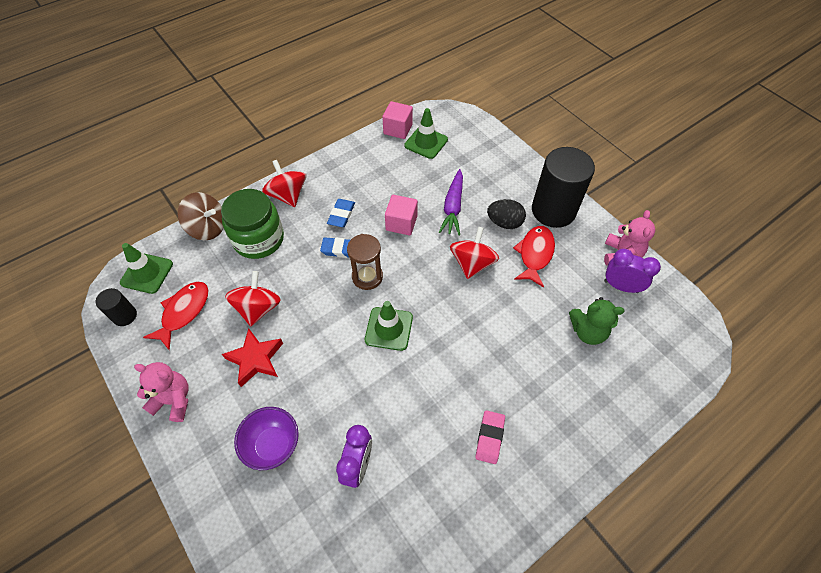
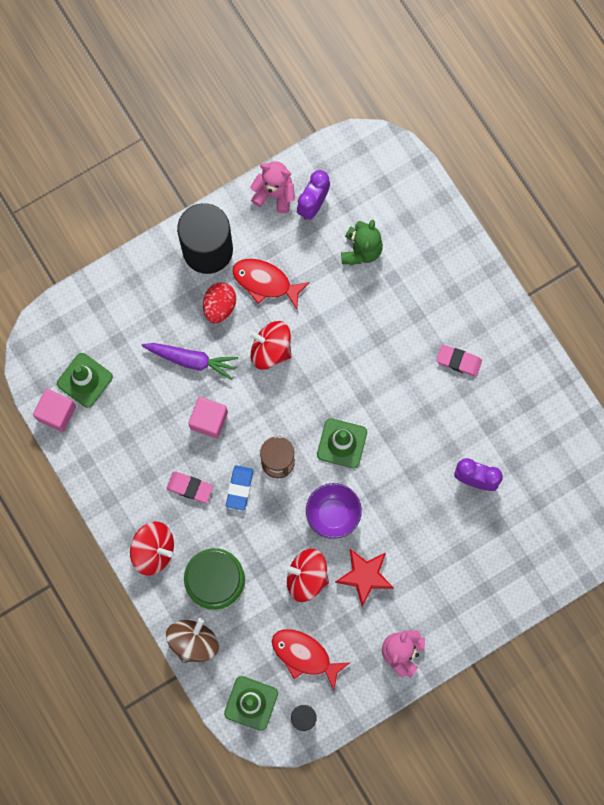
camera: 85 degrees left, 20 degrees up
(273, 445) = (452, 555): purple bowl -> purple bowl (333, 514)
(288, 195) = (153, 550): red spinning top -> red spinning top turned 135 degrees counterclockwise
(341, 215) = (190, 487): blue eraser -> pink eraser
(504, 223) = (219, 306): black egg -> red egg

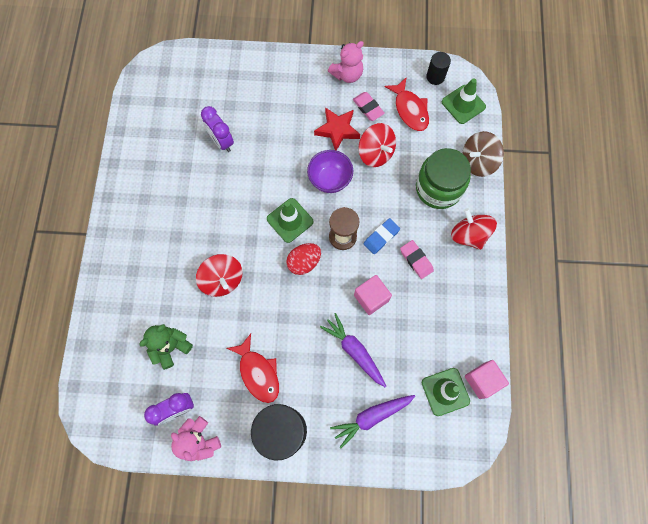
camera: 145 degrees left, 5 degrees down
(137, 313) = (371, 417): none -> purple carrot
(219, 306) = (305, 378): red egg -> red egg (304, 262)
(271, 350) = (291, 318): red spinning top -> red spinning top (222, 280)
(458, 361) = (169, 221): pink eraser -> pink eraser (368, 108)

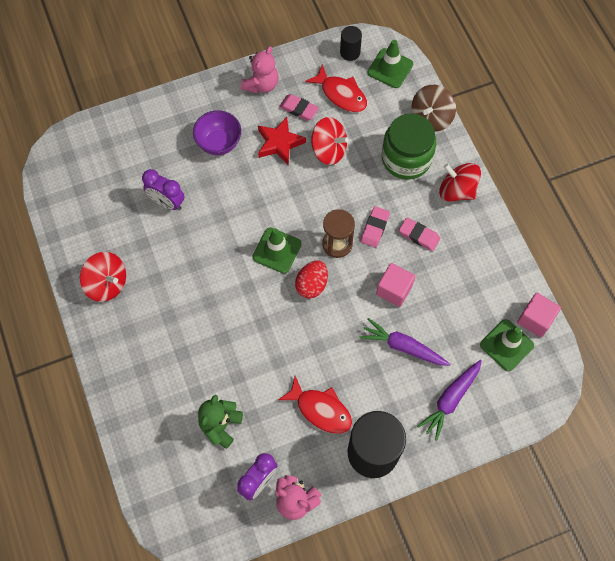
camera: 25 degrees left, 5 degrees down
(222, 280) = (239, 337): red spinning top -> red spinning top (107, 283)
(330, 180) = (296, 194): purple bowl -> purple bowl (219, 143)
(381, 237) = (374, 228): blue eraser -> pink eraser

